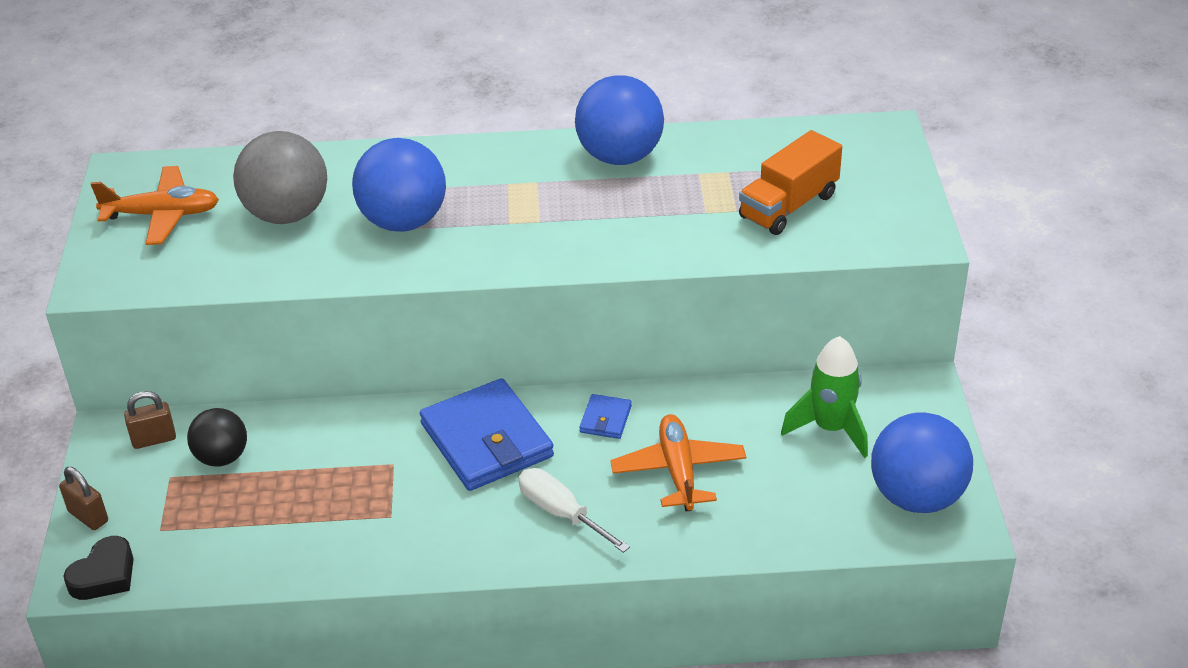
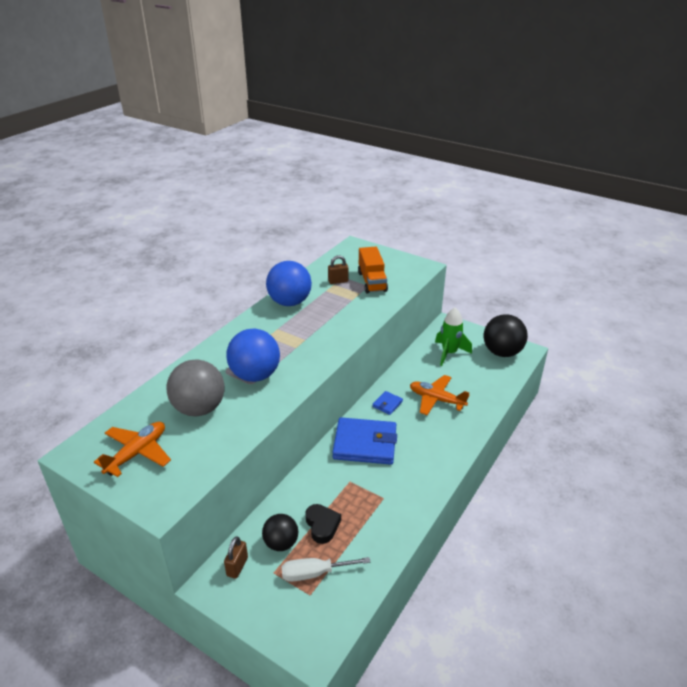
camera: 55 degrees left, 5 degrees down
(88, 516) = (268, 625): brown padlock -> brown padlock (338, 281)
(104, 575) = (322, 637): black heart -> black heart (322, 525)
(561, 513) = (431, 443): white screwdriver -> white screwdriver (314, 573)
(605, 419) = (387, 404): blue wallet -> blue wallet turned 75 degrees clockwise
(916, 497) = (502, 352): blue ball -> black ball

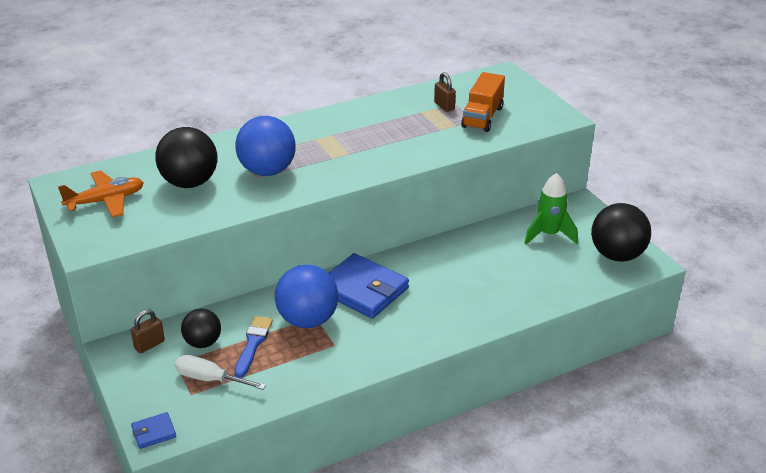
camera: 30 degrees right, 0 degrees up
(199, 409) = (190, 183): grey ball -> black ball
(290, 302) = (370, 113): blue ball -> blue ball (308, 320)
(322, 525) = (253, 344): black heart -> blue brush
(338, 281) = (444, 106): brown padlock -> brown padlock turned 45 degrees clockwise
(387, 404) = (424, 261): blue wallet -> blue wallet (154, 432)
(436, 400) = (484, 276): orange plane -> none

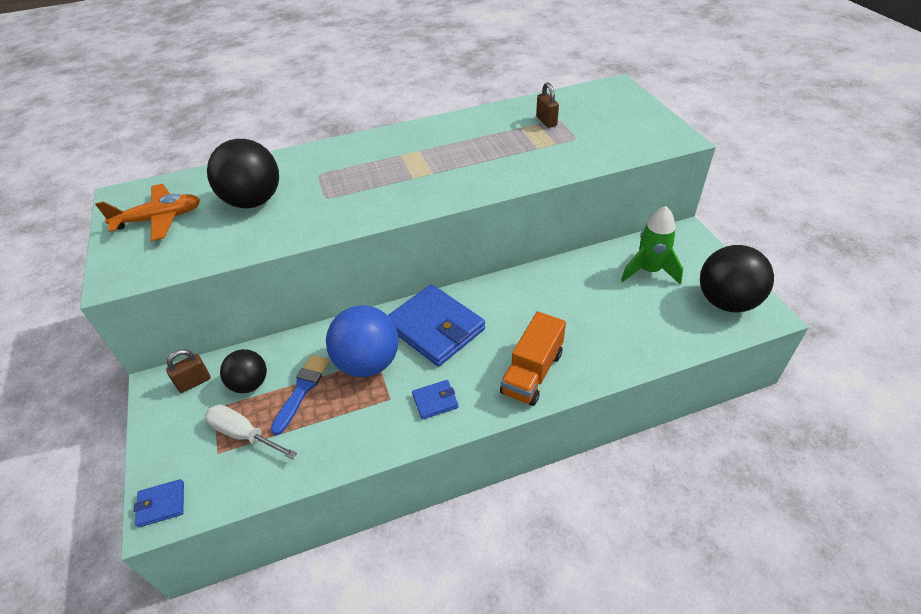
camera: 10 degrees right, 10 degrees up
(267, 171) = (339, 190): blue ball -> none
(375, 344) = (435, 401): none -> blue wallet
(482, 117) = (587, 135): orange truck -> orange truck (532, 373)

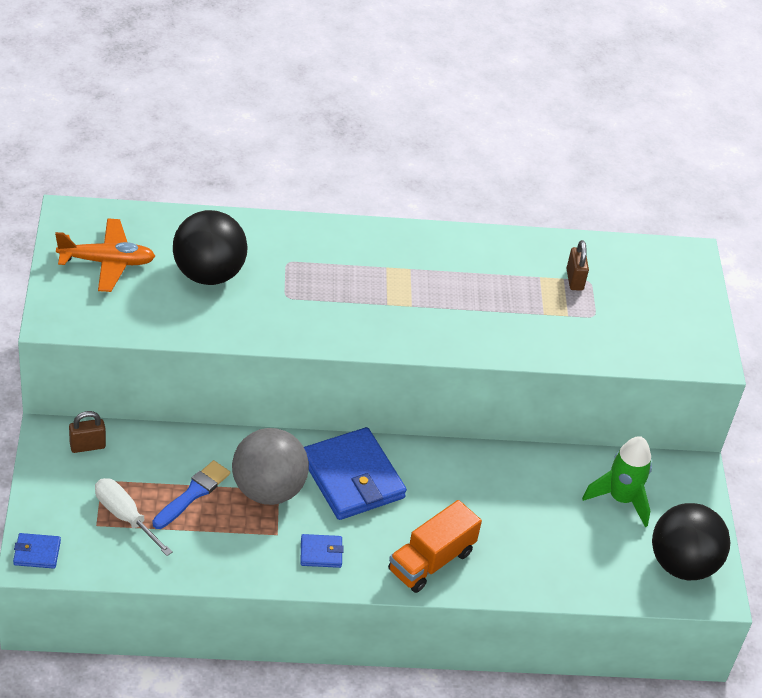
camera: 10 degrees right, 0 degrees up
(250, 384) = (143, 468): black ball -> none
(368, 363) = (268, 490): blue ball -> grey ball

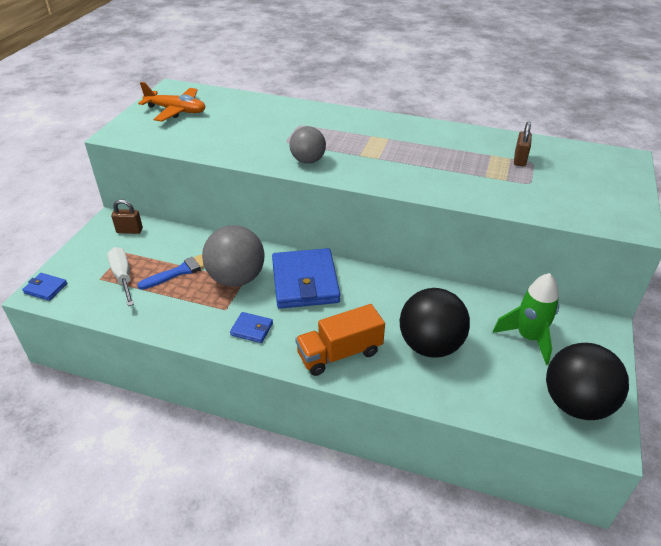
camera: 25 degrees right, 5 degrees down
(208, 274) = (239, 124): black ball -> black ball (430, 345)
(329, 325) = (308, 161): none -> grey ball

